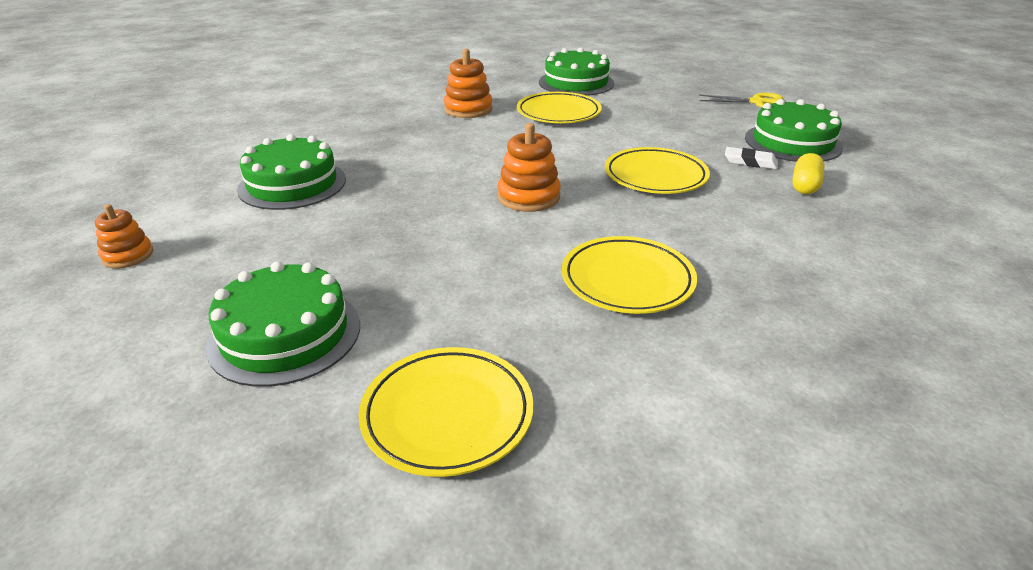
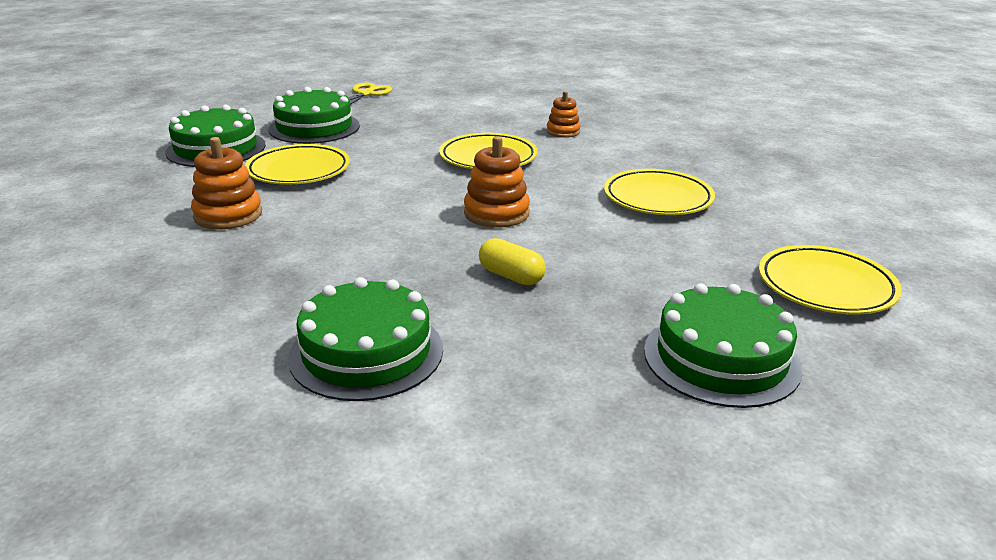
camera: 75 degrees left, 5 degrees down
(128, 256) = (517, 496): orange stacking toy -> orange stacking toy (563, 132)
(750, 162) = (485, 122): white eraser -> none
(792, 142) = (460, 103): green cake -> green cake (314, 127)
(805, 185) = (537, 117): yellow capsule -> yellow capsule (511, 276)

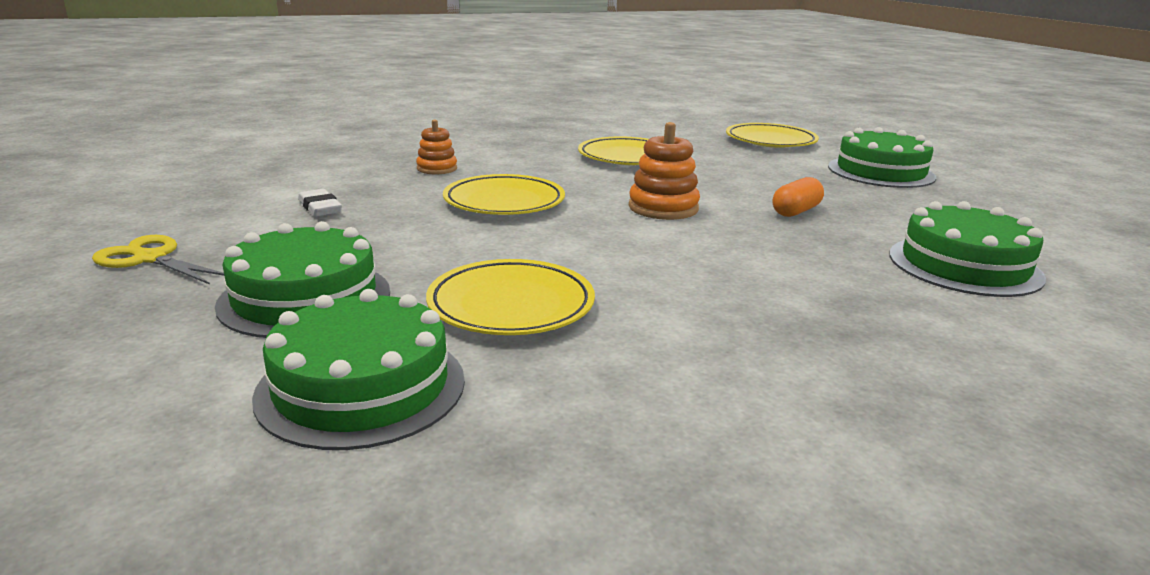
camera: 85 degrees left, 5 degrees down
(228, 215) = (681, 350): orange stacking toy -> none
(455, 112) = (320, 208): none -> white eraser
(511, 276) = (796, 211): yellow capsule -> orange capsule

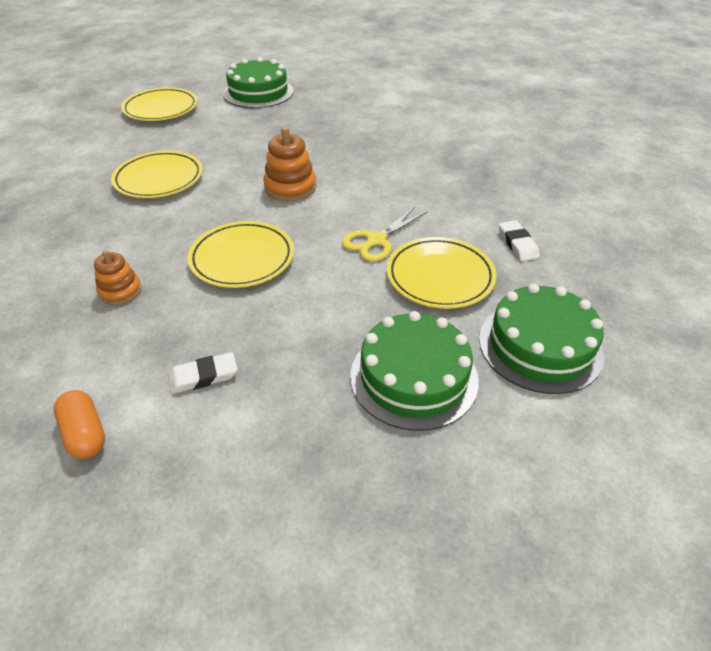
camera: 75 degrees left, 20 degrees up
(150, 258) = (304, 499): yellow scissors -> yellow scissors (376, 241)
(633, 367) = (517, 244): none -> white eraser
(796, 211) = (318, 141): orange capsule -> orange capsule (85, 434)
(964, 265) = (414, 118): green cake -> none

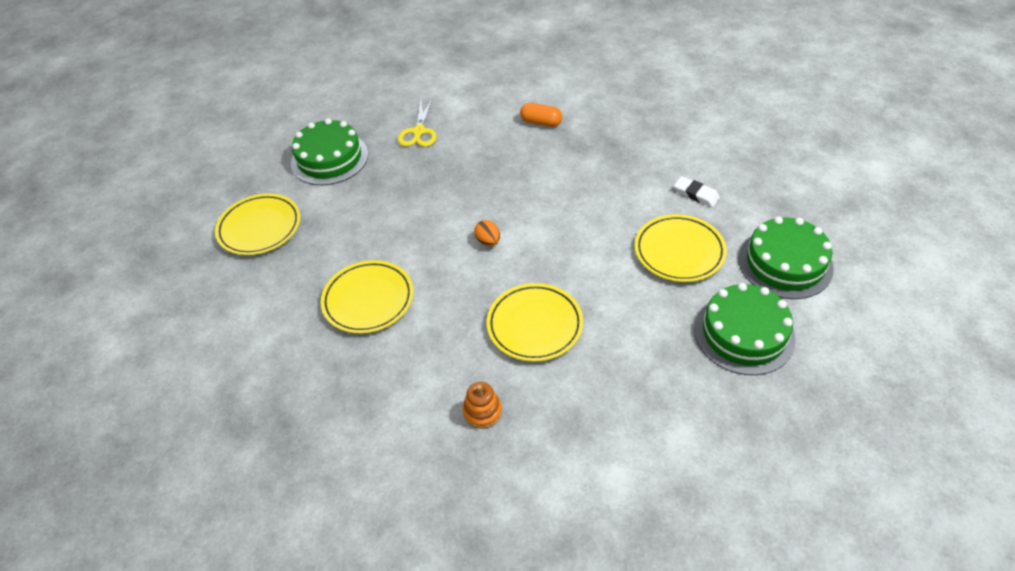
camera: 35 degrees left, 5 degrees up
(85, 434) = (607, 517): orange capsule -> orange capsule (541, 122)
(203, 376) = (626, 426): white eraser -> none
(290, 187) = (488, 241): orange stacking toy -> orange egg
(376, 241) = (606, 249): yellow scissors -> yellow scissors (419, 132)

